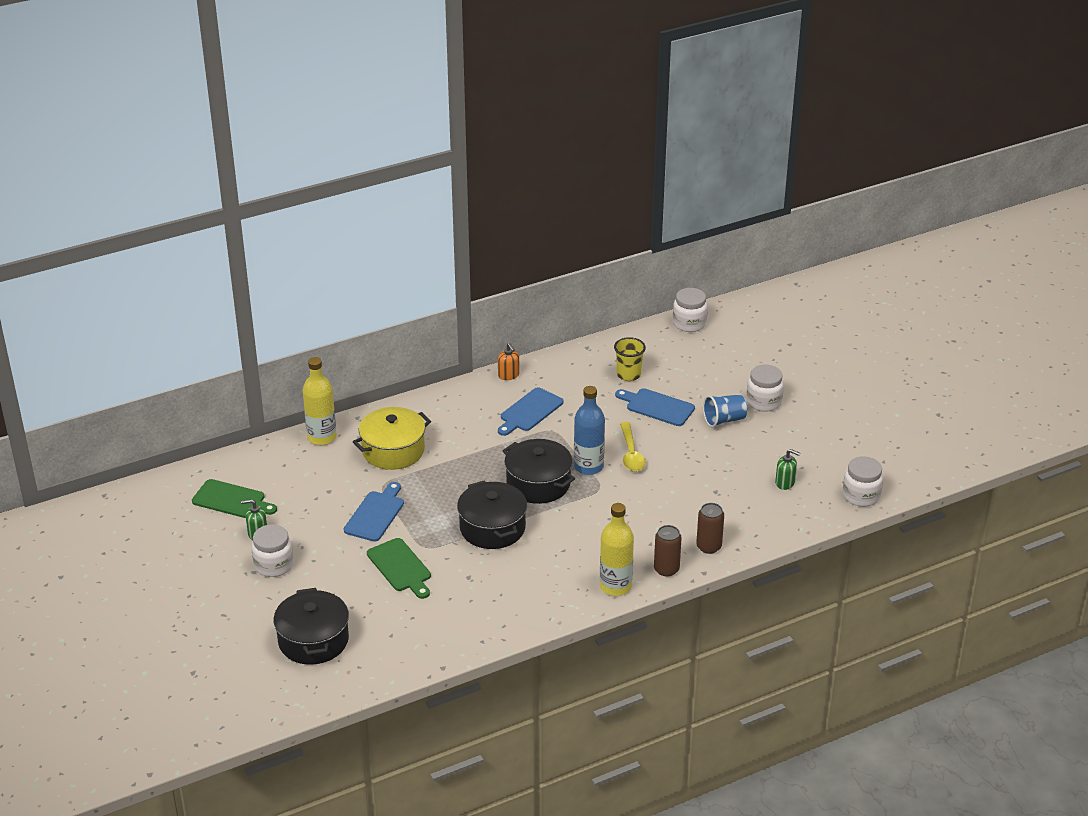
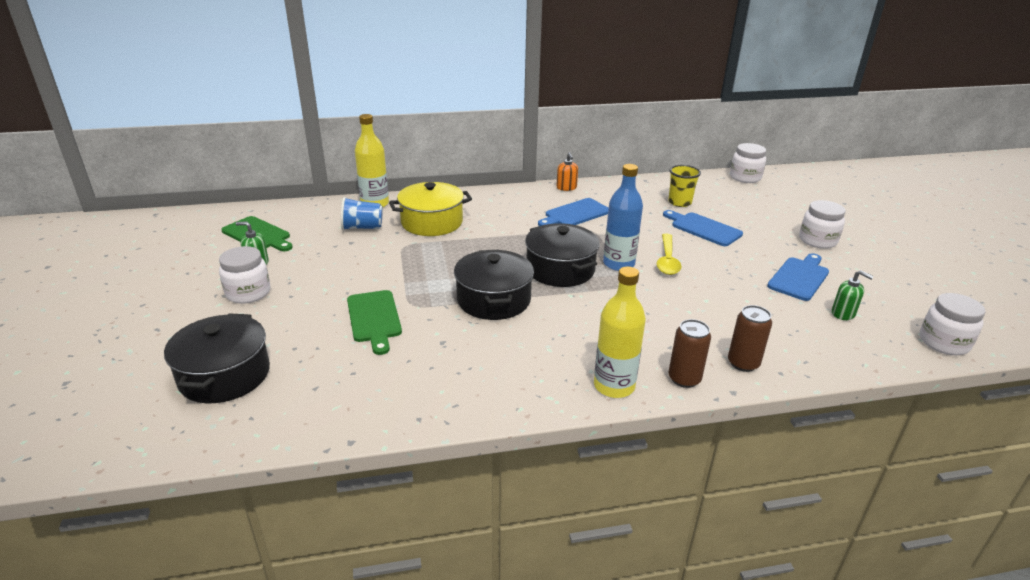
camera: 15 degrees right, 5 degrees down
(375, 514) = (381, 267): blue cutting board -> blue cutting board (799, 277)
(724, 420) = (773, 248): blue cup -> blue cup (362, 227)

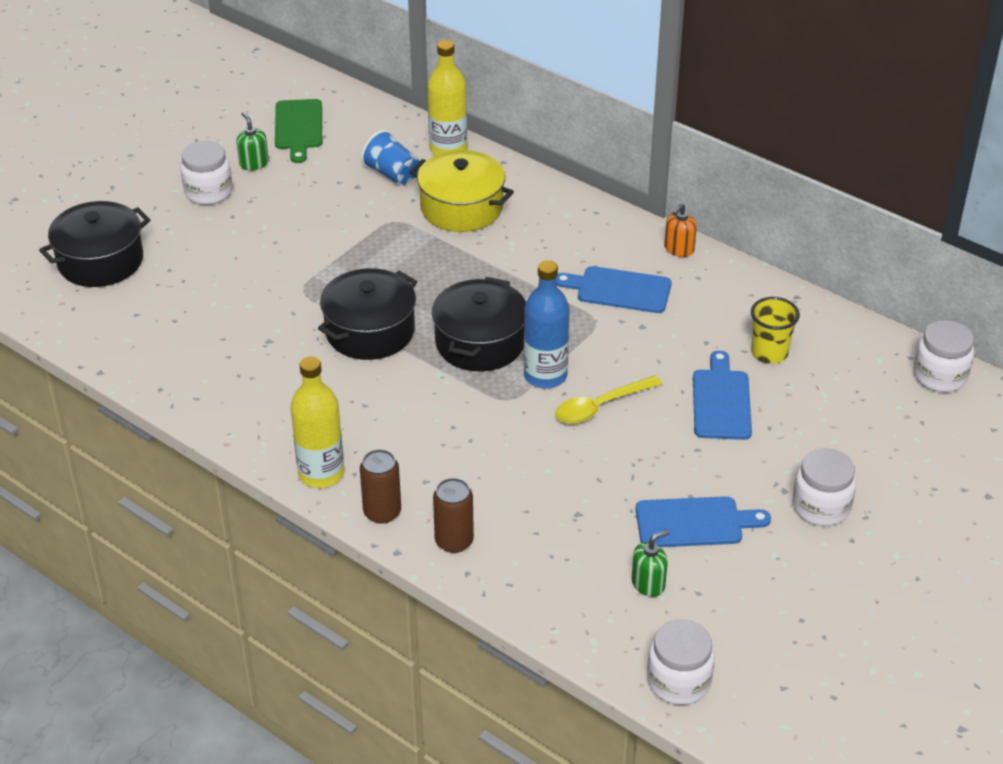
camera: 50 degrees right, 10 degrees up
(374, 318) = (256, 283): green cutting board -> none
(843, 314) = (648, 583): green soap dispenser -> green soap dispenser turned 120 degrees counterclockwise

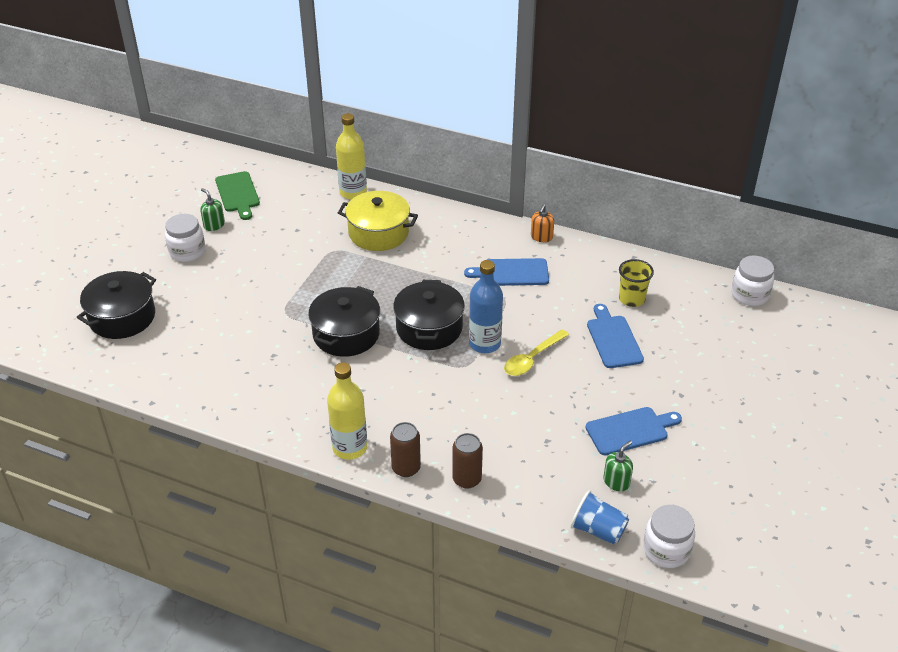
camera: 15 degrees left, 0 degrees up
(392, 174) = (319, 217): blue cup -> blue cup (598, 530)
(821, 507) = (710, 402): white jar -> none

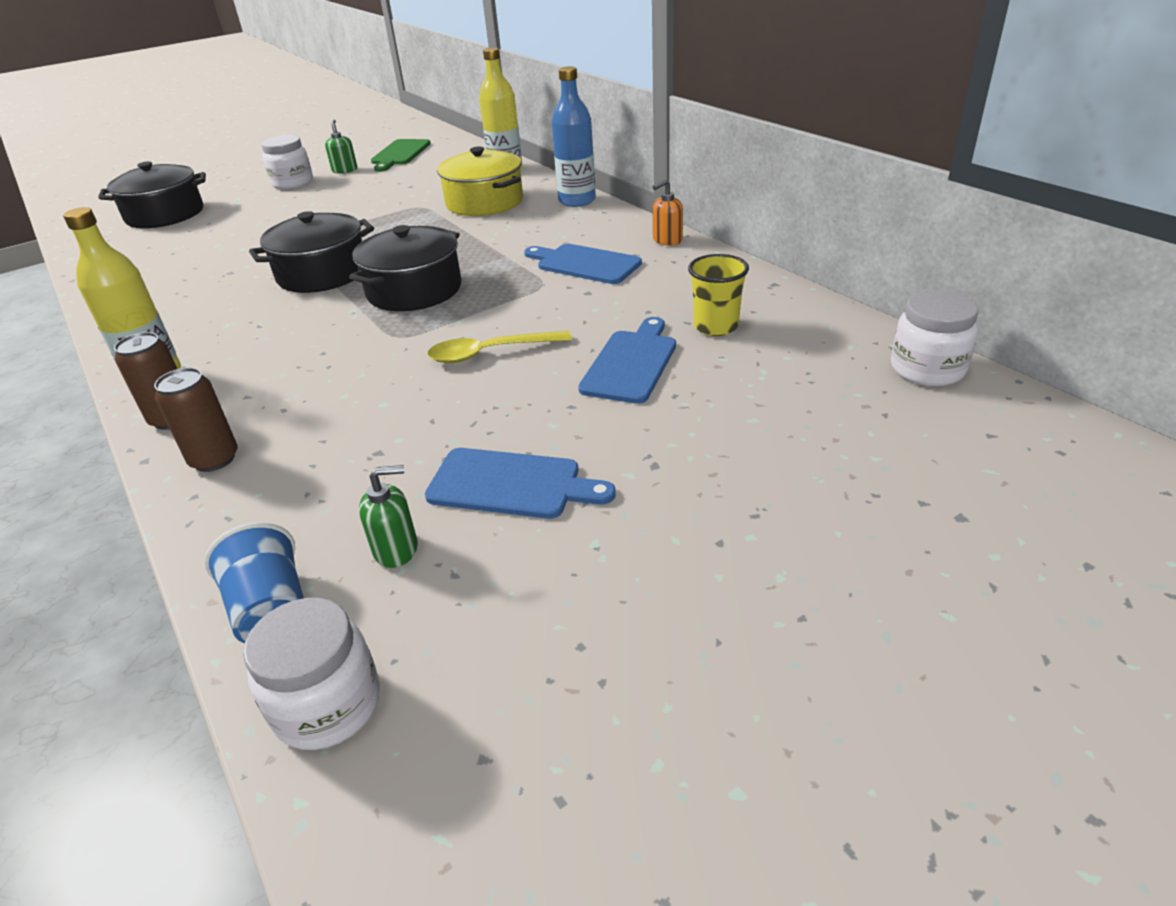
camera: 35 degrees right, 5 degrees down
(484, 344) = (454, 321): blue bottle -> blue bottle (577, 201)

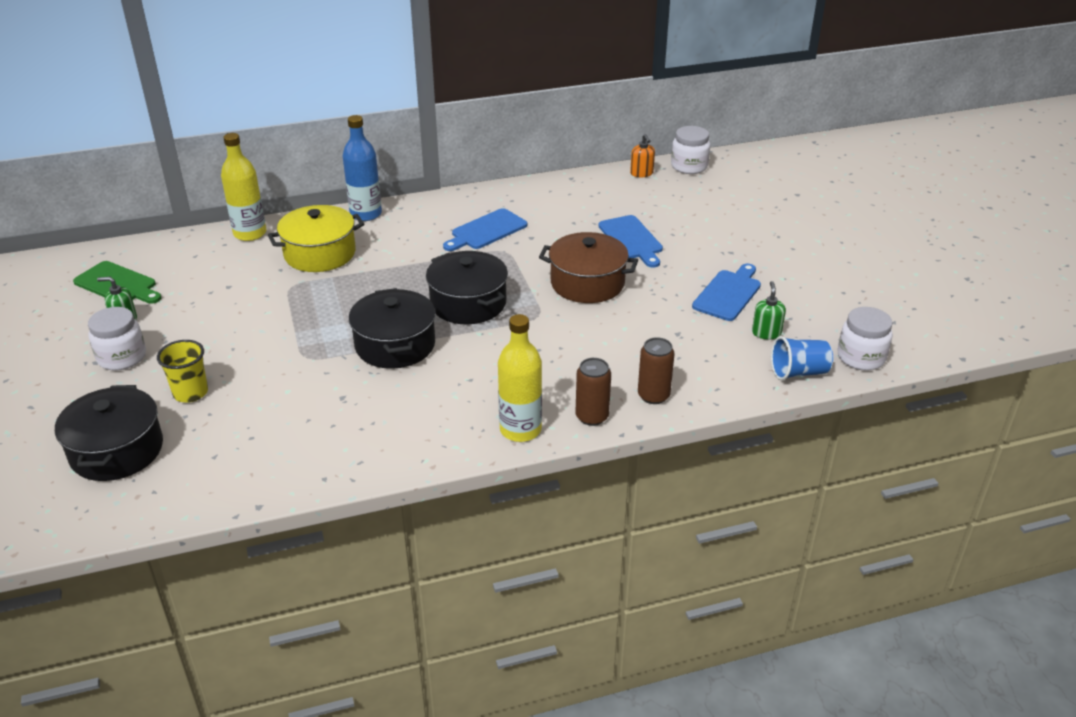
camera: 75 degrees left, 0 degrees up
(490, 353) = (587, 283): yellow spoon -> brown pot
(631, 363) = (632, 239): blue cutting board -> blue cutting board turned 150 degrees counterclockwise
(667, 240) = (477, 195): orange soap dispenser -> orange soap dispenser (641, 173)
(715, 326) = (608, 206): yellow cup -> yellow cup (190, 393)

